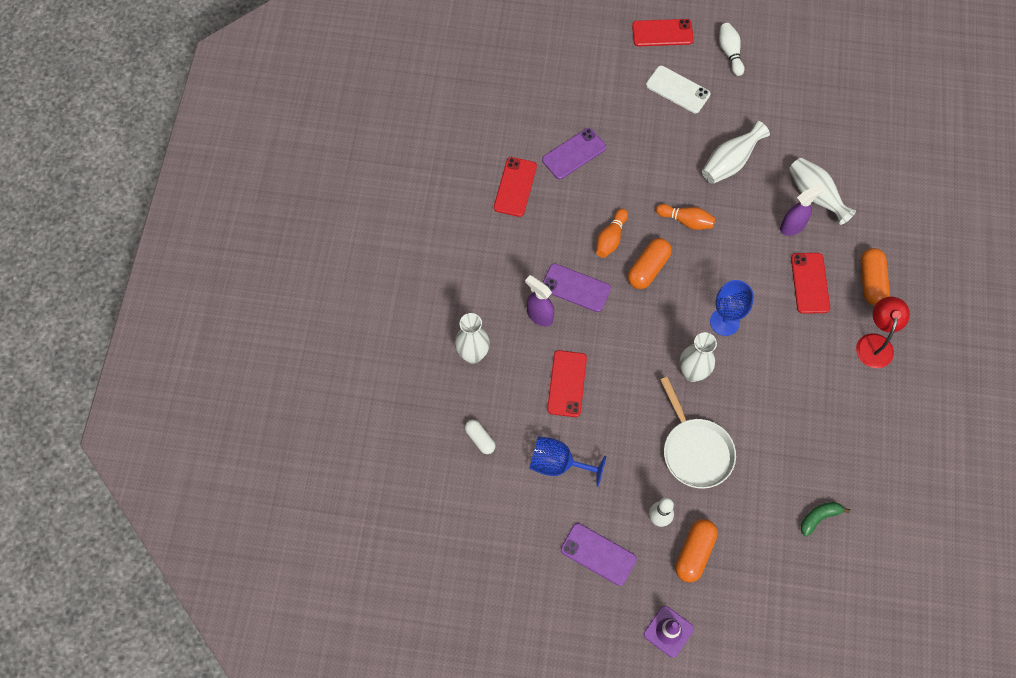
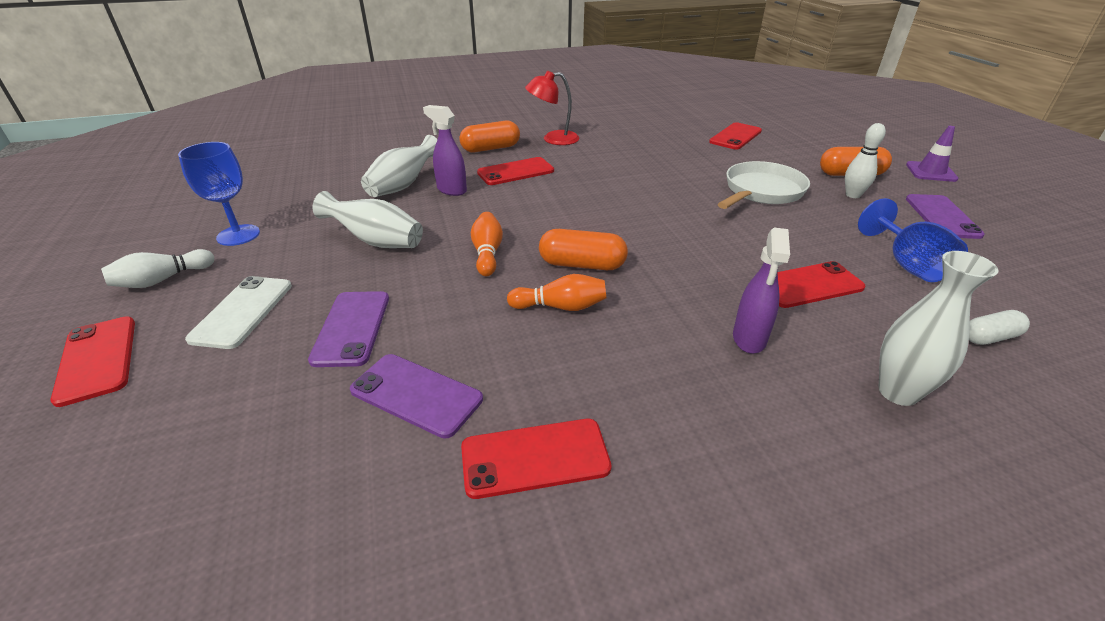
camera: 115 degrees left, 30 degrees down
(480, 439) = (990, 337): white capsule -> white capsule turned 45 degrees clockwise
(575, 288) = (669, 317): purple phone -> purple phone (351, 328)
(692, 373) = (684, 209): white vase -> none
(724, 322) = (604, 203): blue goblet -> blue goblet (238, 235)
(819, 517) = (735, 136): green banana -> red phone

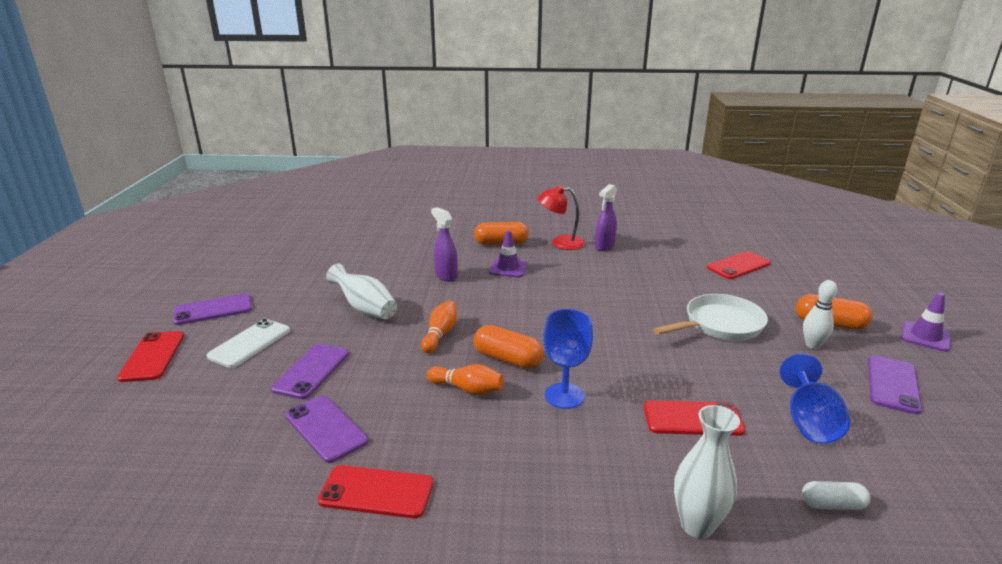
camera: 20 degrees right, 10 degrees down
(162, 280) = (213, 310): white bowling pin -> purple phone
(238, 235) = (275, 285): blue goblet -> blue goblet (564, 396)
(403, 185) = (411, 265): white vase -> none
(515, 172) = (508, 268): red phone -> purple traffic cone
(749, 339) = (601, 450): purple spray bottle -> purple spray bottle (604, 246)

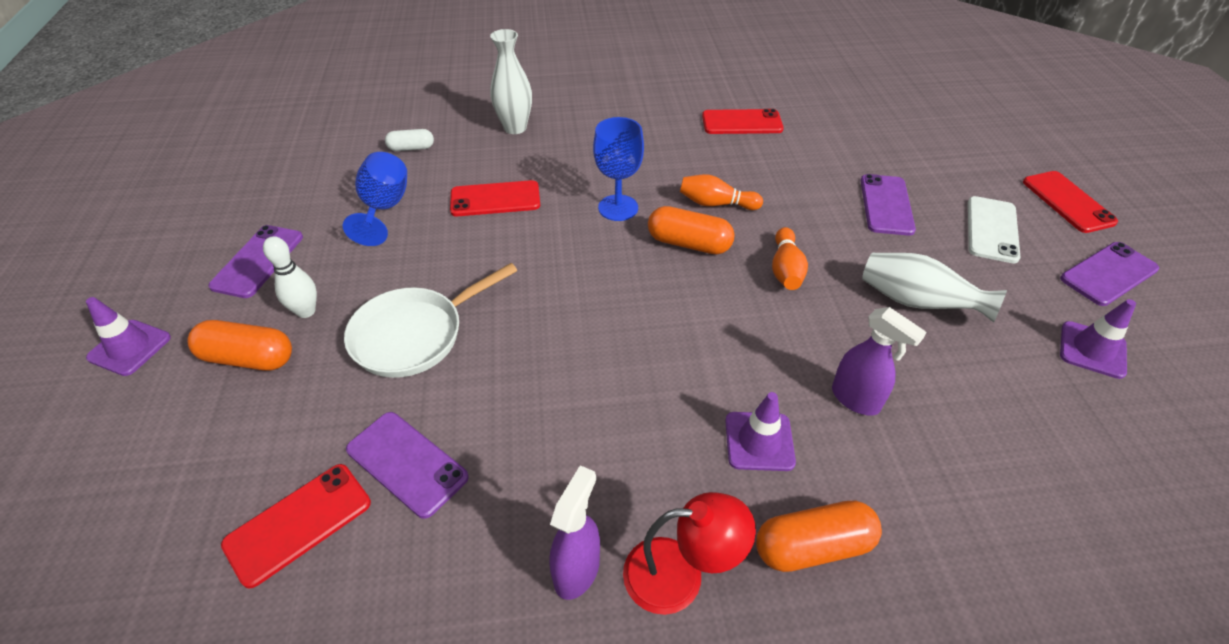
camera: 170 degrees right, 20 degrees up
(289, 280) = (1092, 350): none -> purple traffic cone
(326, 428) = (817, 157): purple phone -> purple phone (407, 463)

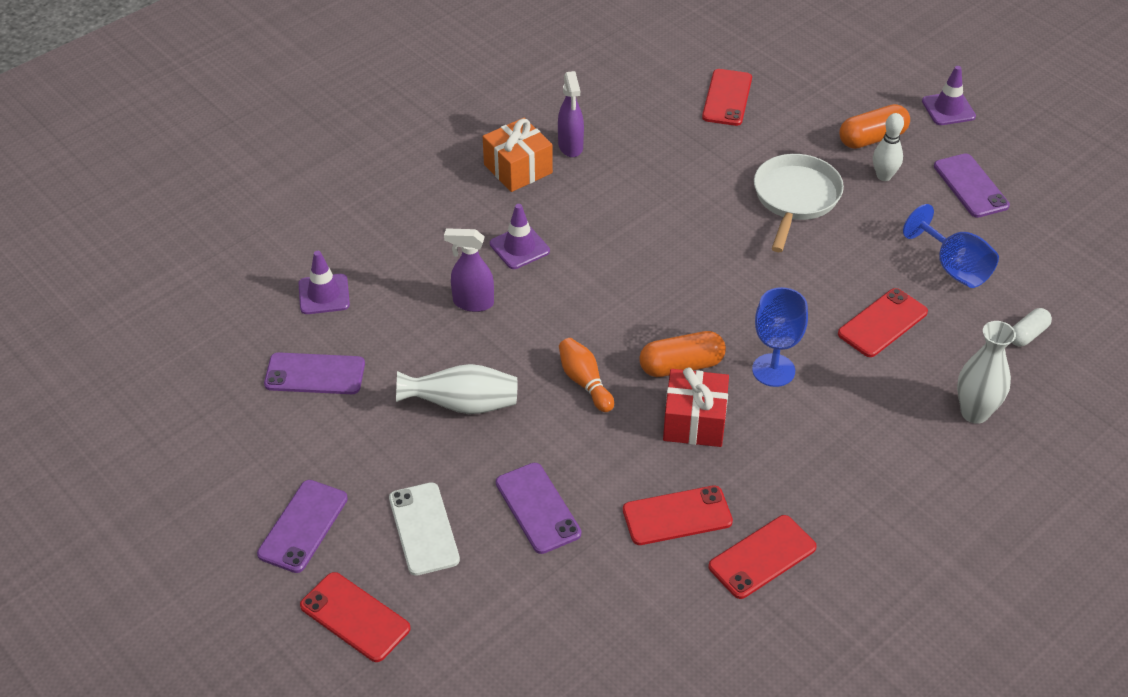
camera: 145 degrees right, 0 degrees up
(407, 463) = (708, 142): purple phone -> purple phone (315, 374)
(680, 575) = (518, 169): red lamp -> orange gift
(716, 204) = (694, 422): orange bowling pin -> red gift
(781, 161) = (677, 516): none -> red phone
(813, 546) = (456, 212): orange capsule -> none
(1092, 350) = (310, 430): purple traffic cone -> purple traffic cone (324, 294)

